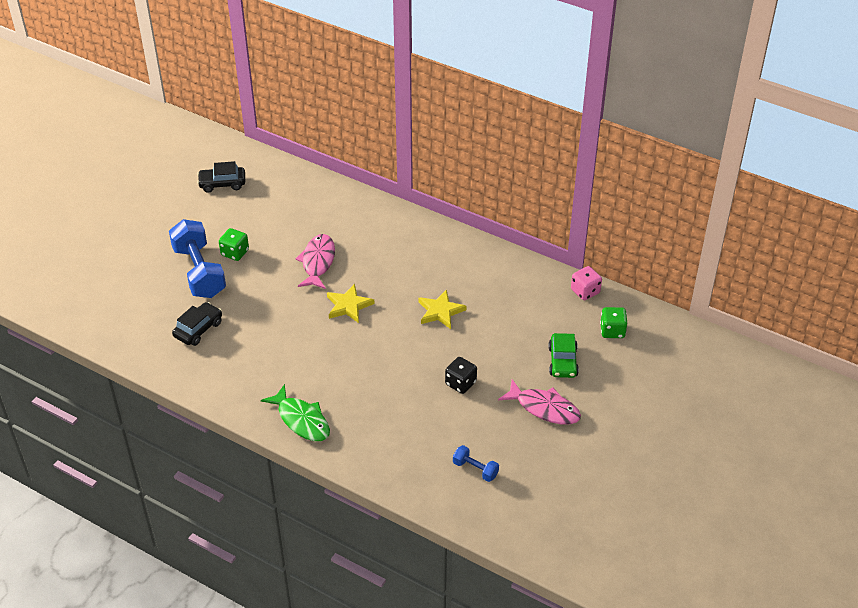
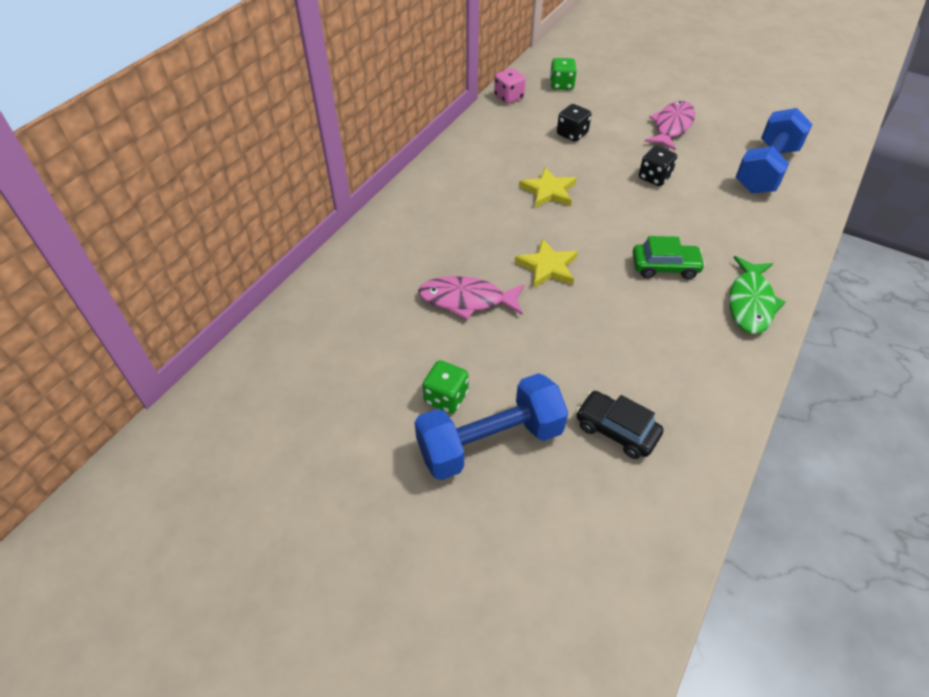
camera: 90 degrees left, 5 degrees up
(222, 184) = (273, 430): black car -> none
(301, 420) = (750, 303): green fish -> green fish turned 150 degrees clockwise
(475, 469) = (766, 169): blue dumbbell -> blue dumbbell, size x2.17
(525, 332) = (572, 134): none -> black dice
(563, 361) = (608, 114): green car -> green car (665, 267)

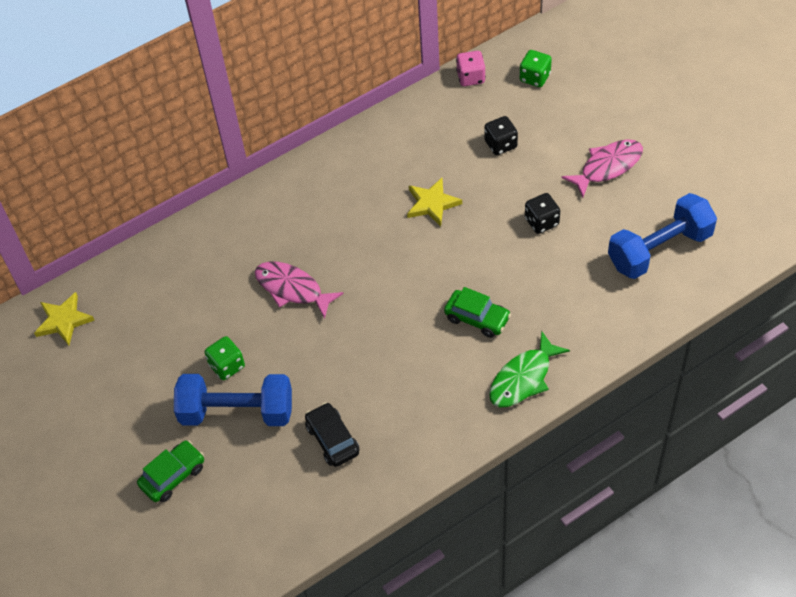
camera: 30 degrees right, 5 degrees up
(460, 548) = (173, 476): none -> green car
(547, 267) = (378, 282): yellow star -> yellow star (64, 321)

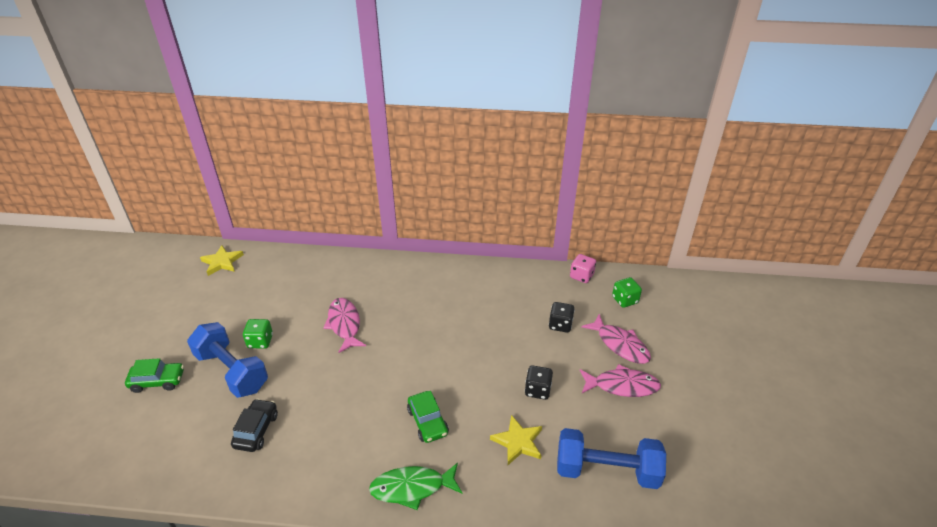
camera: 35 degrees right, 15 degrees down
(432, 203) = (478, 331): yellow star -> yellow star (518, 442)
(571, 128) = (620, 344): none -> pink fish

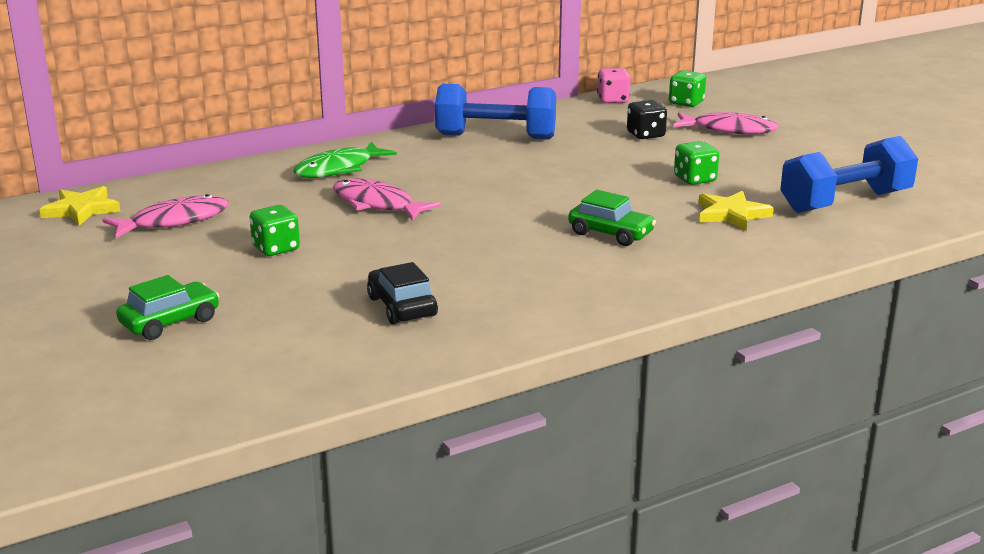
camera: 35 degrees left, 15 degrees down
(232, 371) = (277, 280): blue dumbbell -> blue dumbbell (496, 137)
(412, 488) = (671, 276): green fish -> green fish (339, 169)
(537, 390) = (695, 179): black dice -> green dice
(622, 386) = (774, 152): pink fish -> pink fish (174, 221)

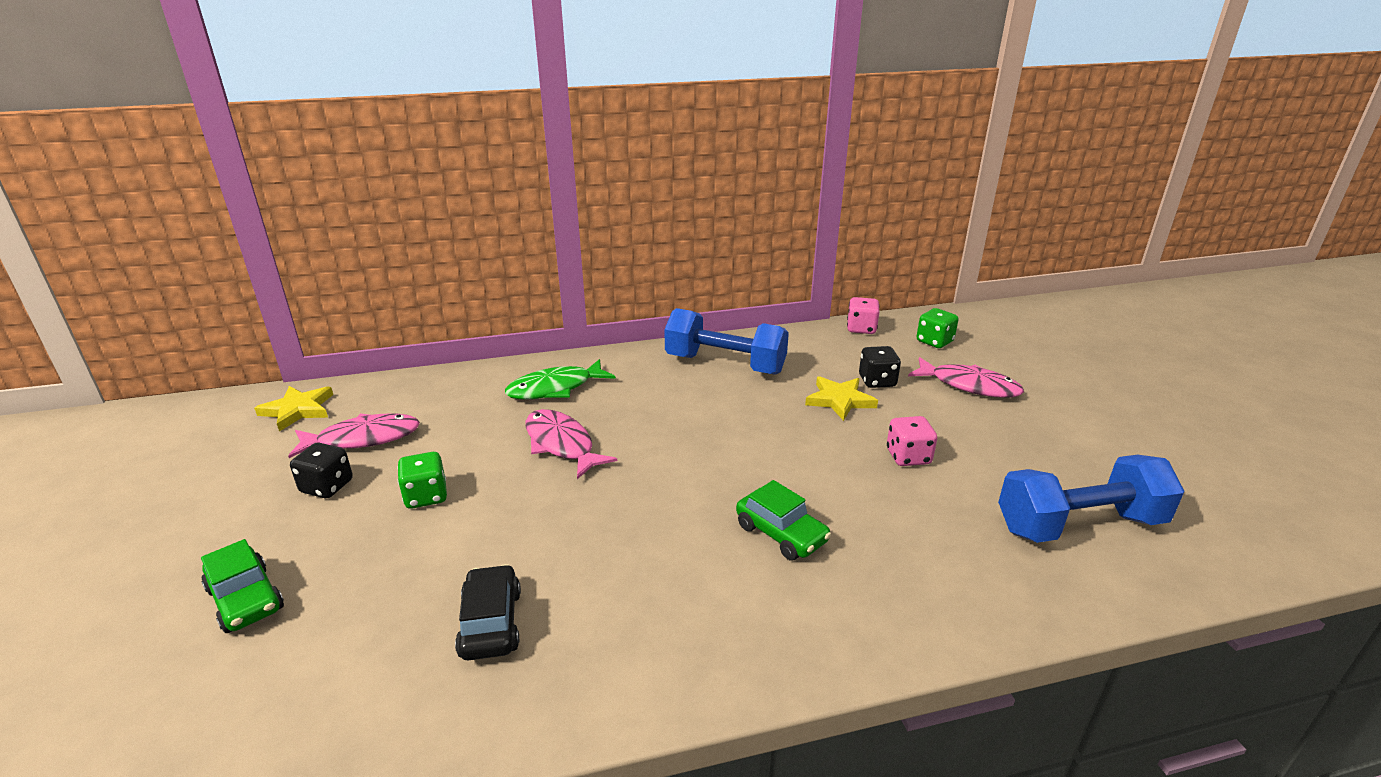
camera: 15 degrees right, 5 degrees up
(170, 322) = (246, 599): green car -> green car turned 75 degrees clockwise
(171, 253) = (327, 486): none -> black dice
(695, 179) = (908, 457): green dice -> pink dice
(731, 214) = (933, 523): yellow star -> yellow star (840, 400)

